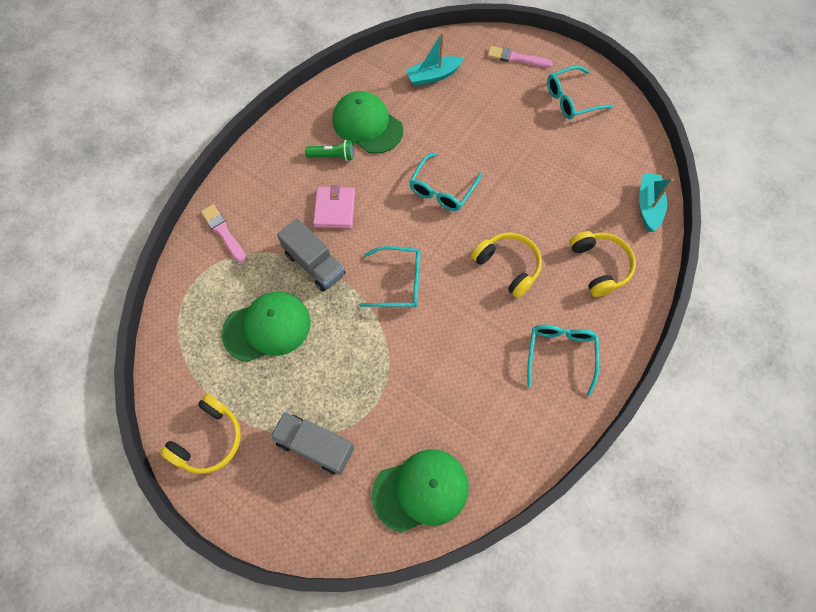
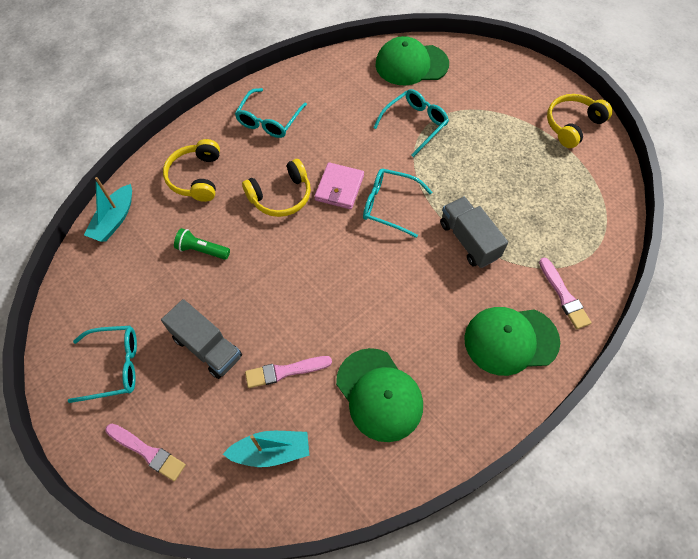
camera: 165 degrees left, 5 degrees down
(267, 327) = (520, 194): green cap -> green cap (510, 340)
(315, 446) = (486, 104): grey truck -> grey truck (207, 347)
(332, 156) = (430, 360): green flashlight -> green flashlight (202, 250)
(334, 209) = (439, 293): pink wallet -> pink wallet (339, 188)
(442, 189) = (316, 288): turquoise glasses -> turquoise glasses (414, 124)
(443, 124) = (285, 371): none -> pink brush
(508, 266) = (281, 196): yellow headphones -> yellow headphones turned 90 degrees counterclockwise

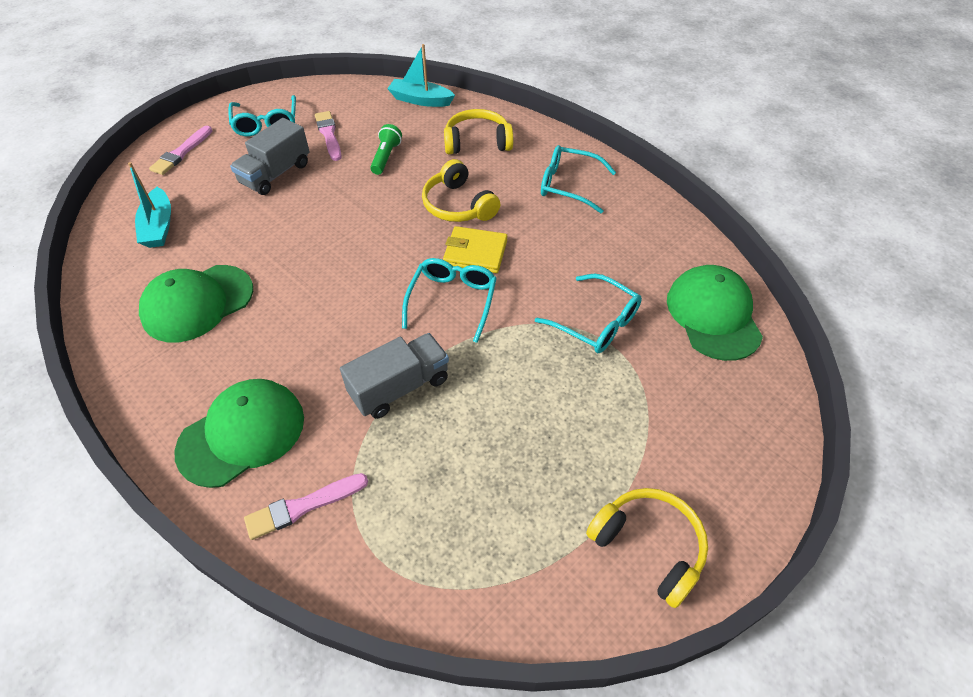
camera: 85 degrees right, 10 degrees down
(285, 371) = (240, 228): pink brush -> pink brush (329, 135)
(339, 188) = (475, 253): pink wallet -> yellow wallet
(510, 340) = (242, 434): green cap -> green cap turned 60 degrees clockwise

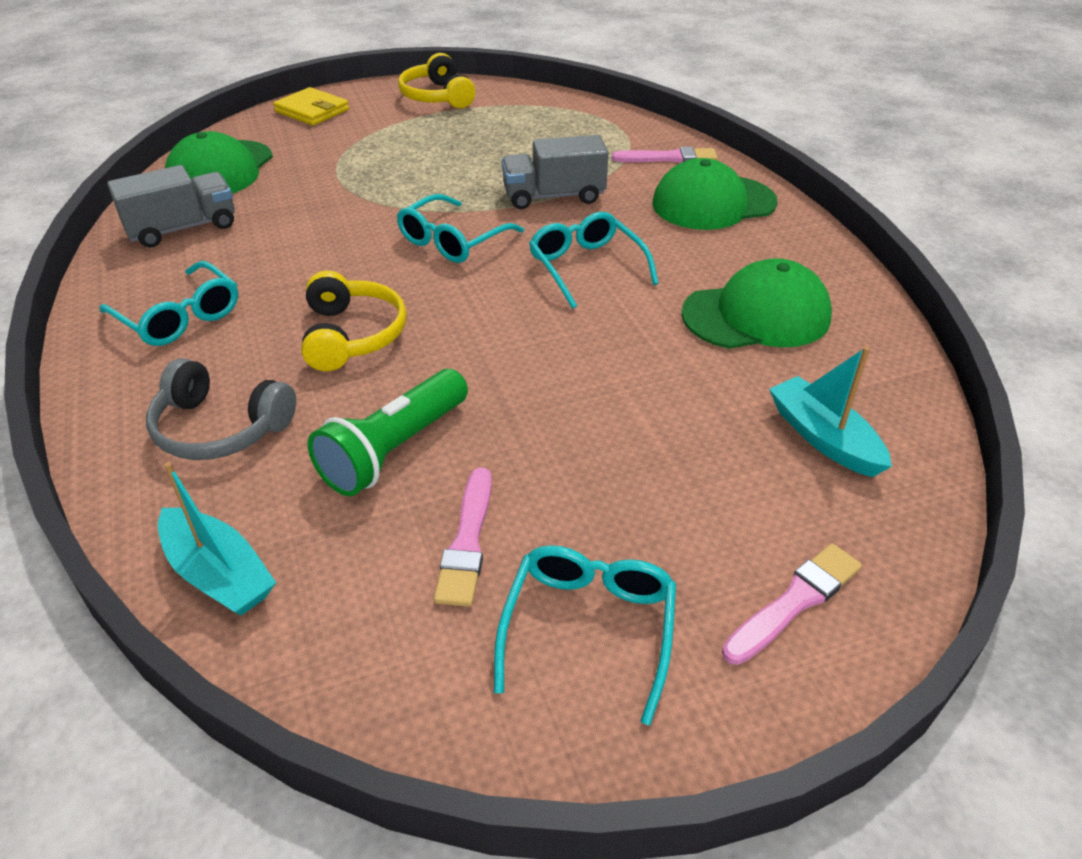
camera: 155 degrees left, 10 degrees down
(159, 226) = (823, 438): turquoise boat -> turquoise boat turned 45 degrees counterclockwise
(276, 174) = (605, 479): grey truck -> grey truck (182, 228)
(386, 157) = (394, 450): green flashlight -> green flashlight, size x1.61
(475, 253) = (385, 276): yellow wallet -> yellow wallet (312, 111)
(477, 142) = (220, 428): yellow headphones -> grey headphones
(595, 322) = (331, 191): turquoise glasses -> turquoise glasses (587, 267)

